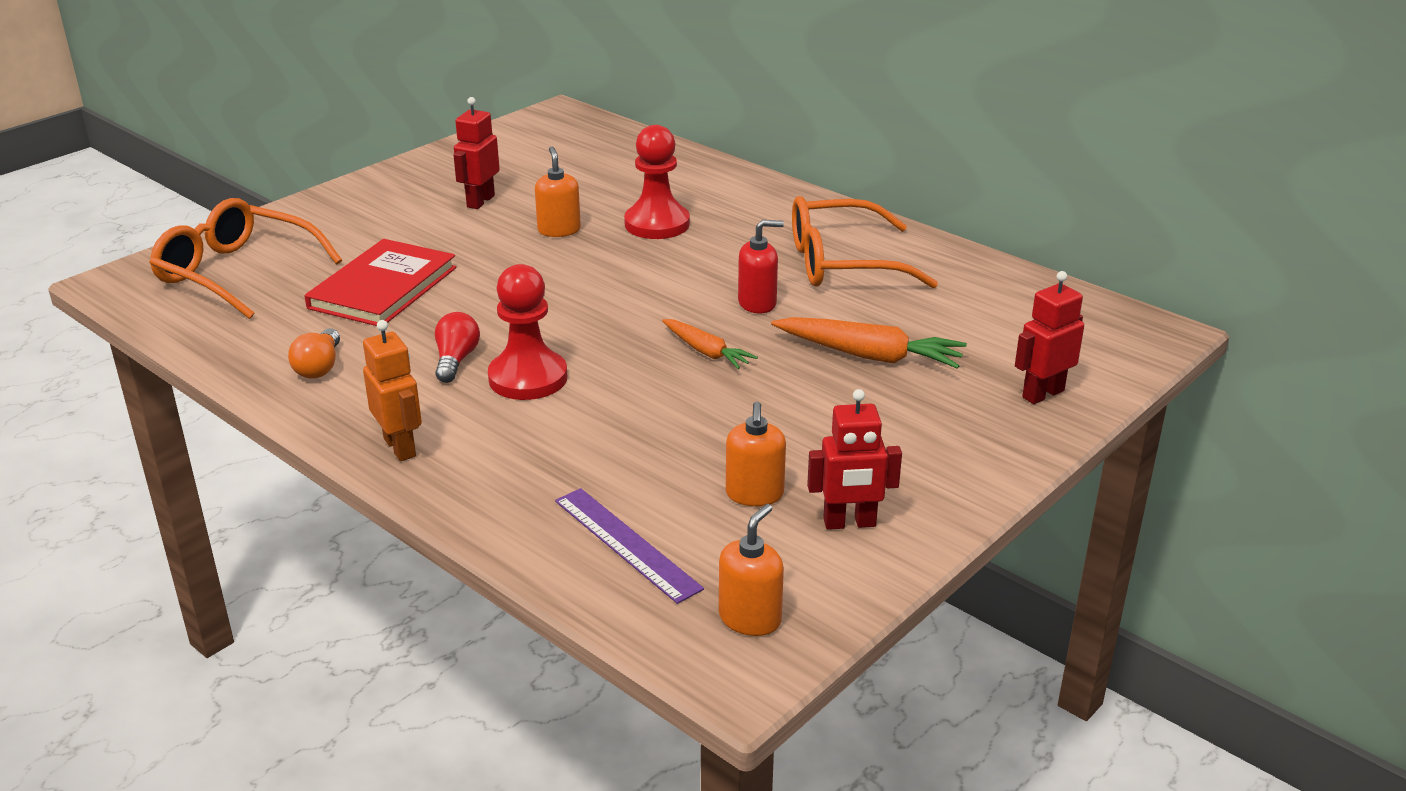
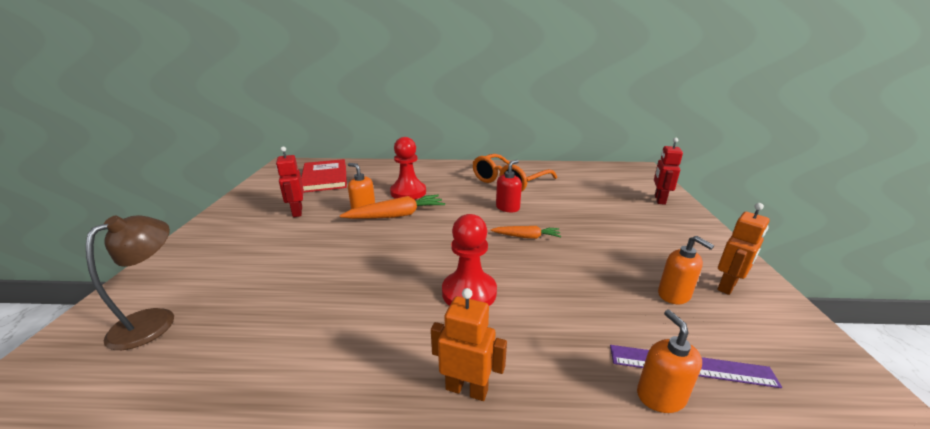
camera: 40 degrees left, 5 degrees down
(237, 273) = (154, 320): orange glasses -> brown lamp
(319, 367) = (318, 360): orange light bulb -> none
(383, 288) = (296, 280): red book -> red book (325, 178)
(456, 360) = (411, 303): red light bulb -> none
(750, 618) = (815, 370): orange soap dispenser -> orange soap dispenser (660, 396)
(849, 523) = (727, 286): red robot -> orange robot
(869, 355) = (585, 210): orange carrot -> orange carrot (397, 215)

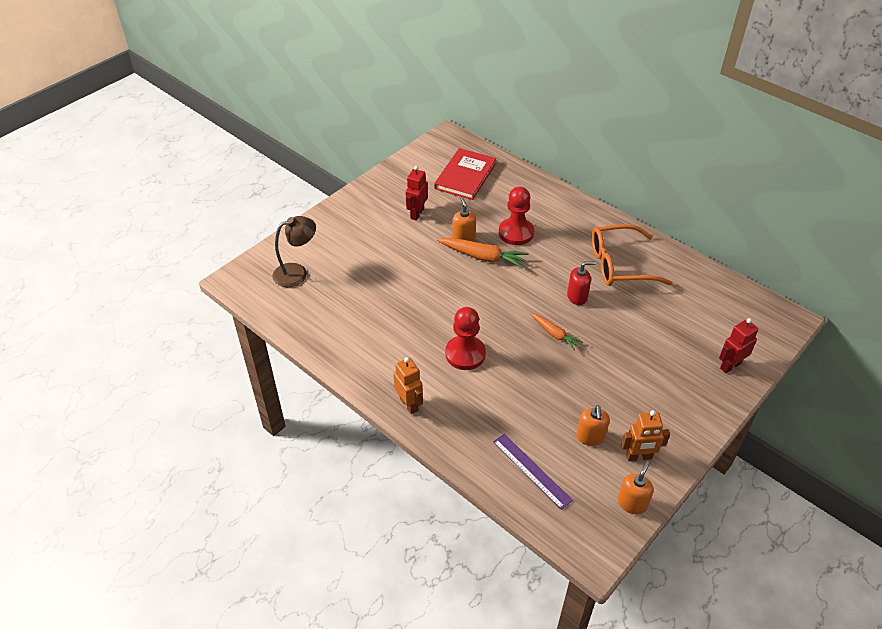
camera: 40 degrees right, 20 degrees up
(660, 396) = (494, 469): orange soap dispenser -> orange soap dispenser (632, 503)

